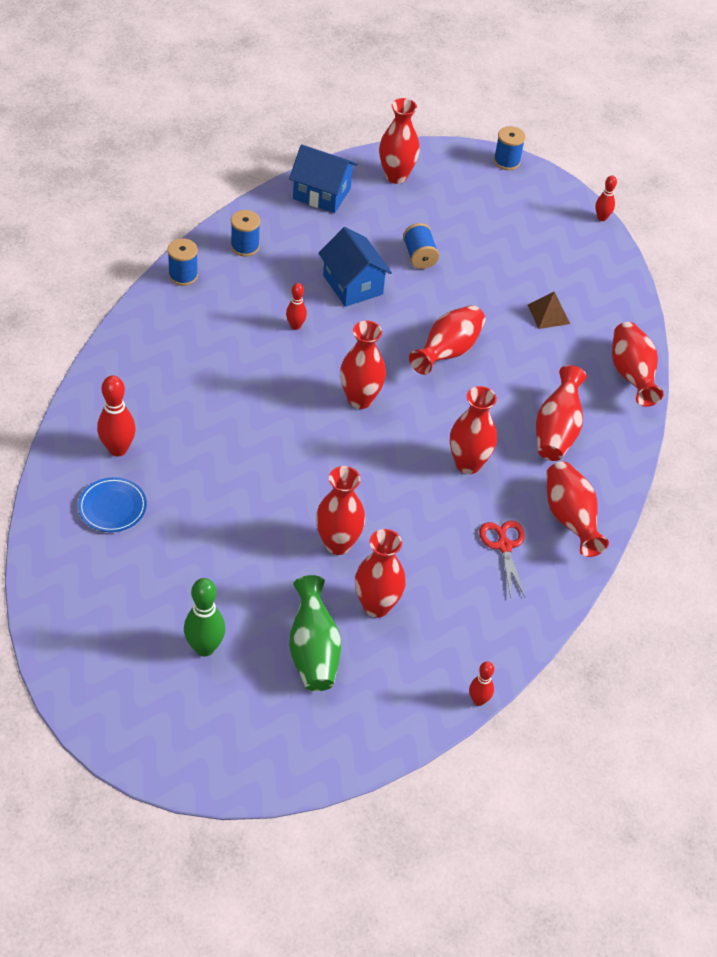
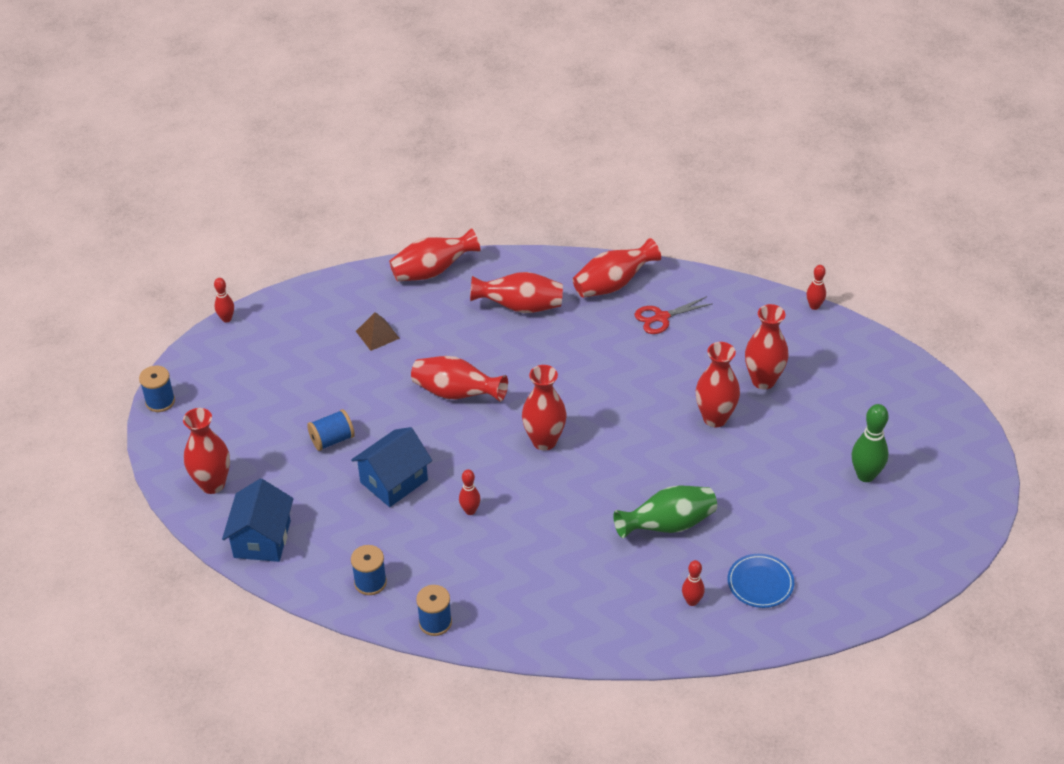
camera: 100 degrees left, 5 degrees down
(118, 449) = (692, 601): red bowling pin -> red bowling pin, size x0.59
(313, 650) = (827, 408): green vase -> green vase (668, 525)
(468, 464) = (585, 355): red vase -> none

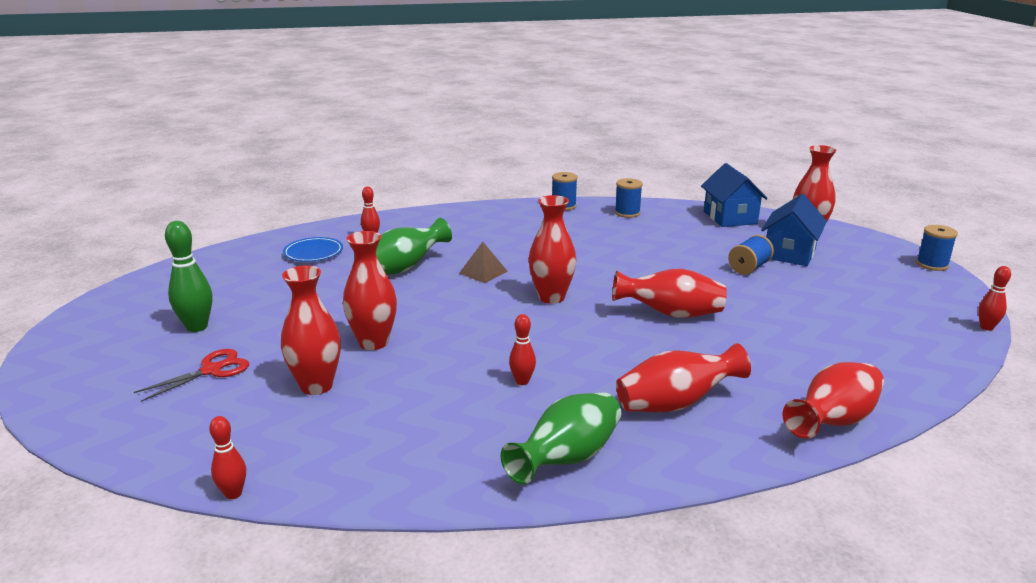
camera: 160 degrees right, 20 degrees down
(377, 334) = (811, 344): brown pyramid -> brown pyramid (483, 272)
(394, 481) = (666, 255): blue house -> blue house (789, 253)
(470, 511) = (584, 251): red bowling pin -> red bowling pin (522, 381)
(613, 284) = (567, 459): red vase -> green vase
(661, 317) = (474, 429): red scissors -> red scissors (211, 370)

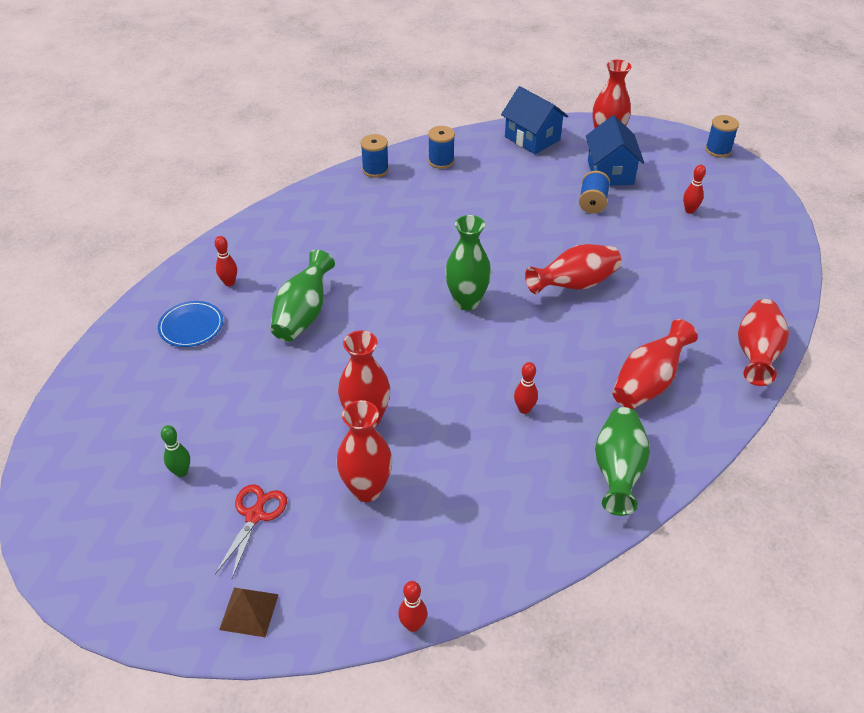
camera: 30 degrees left, 20 degrees up
(197, 327) = (181, 472): green bowling pin -> green bowling pin, size x0.59
(483, 272) = (381, 291): brown pyramid -> brown pyramid (249, 611)
(551, 297) = (467, 301): red vase -> green vase
(986, 327) = (791, 213): red bowling pin -> red bowling pin (689, 210)

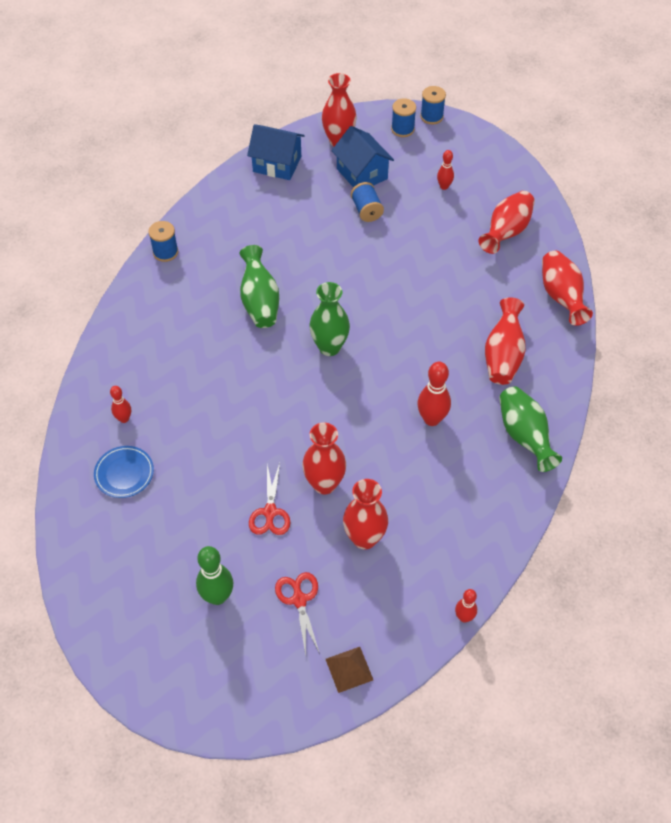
camera: 30 degrees left, 10 degrees up
(181, 472) = (217, 596): green bowling pin -> green bowling pin, size x1.68
(293, 420) = (270, 512): none -> red scissors
(303, 314) = (209, 419): green vase -> green vase (260, 301)
(441, 161) = (216, 219): blue spool -> blue spool (402, 129)
(524, 409) = (431, 419): red bowling pin -> red bowling pin, size x1.68
(574, 285) = (400, 294): red vase -> red vase (506, 232)

